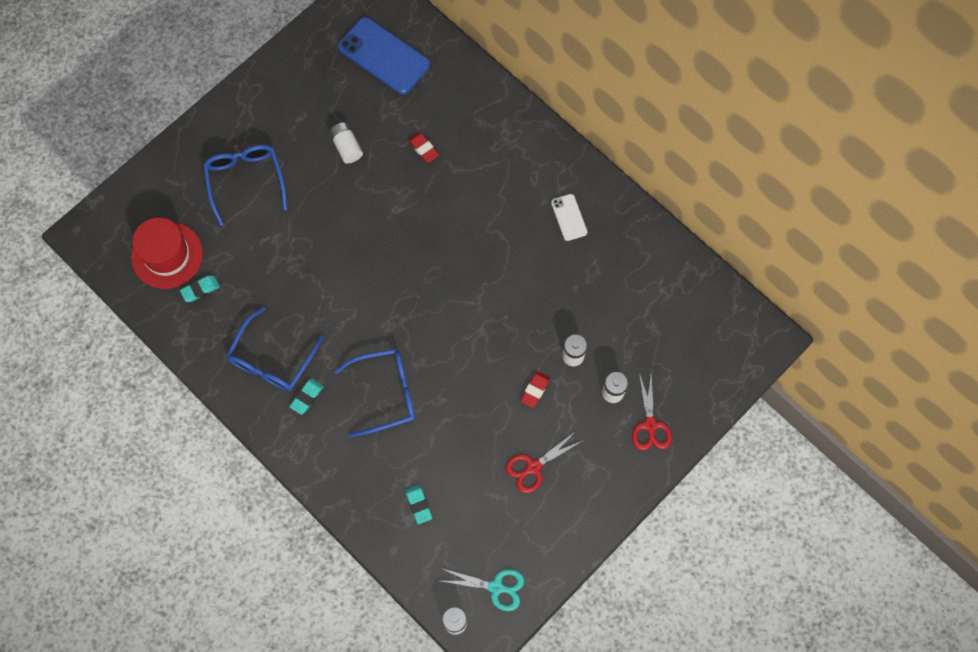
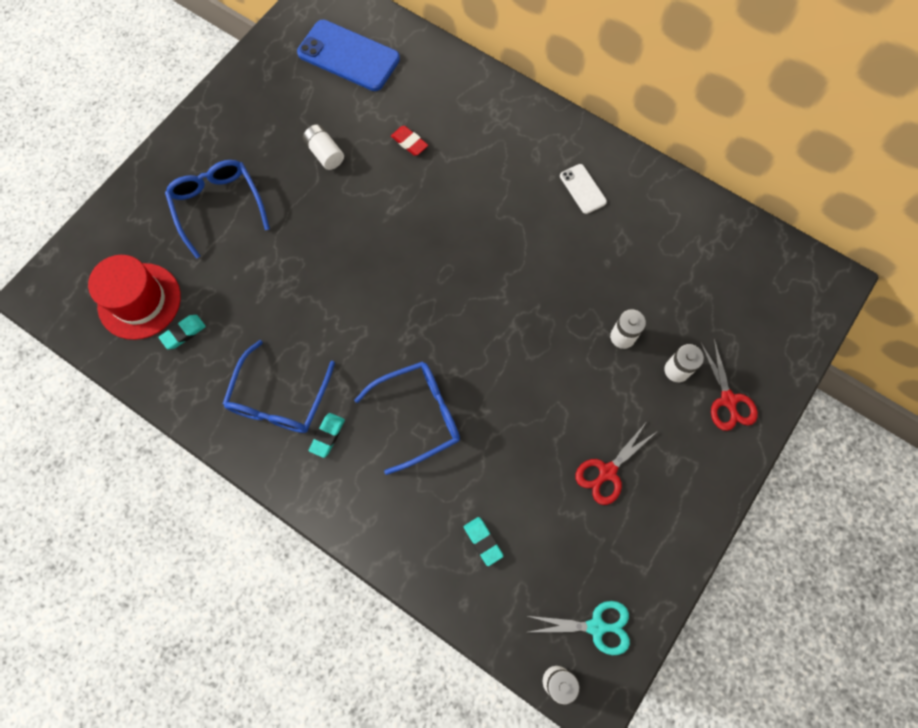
camera: 10 degrees left, 0 degrees up
(535, 390) = (589, 383): red eraser -> none

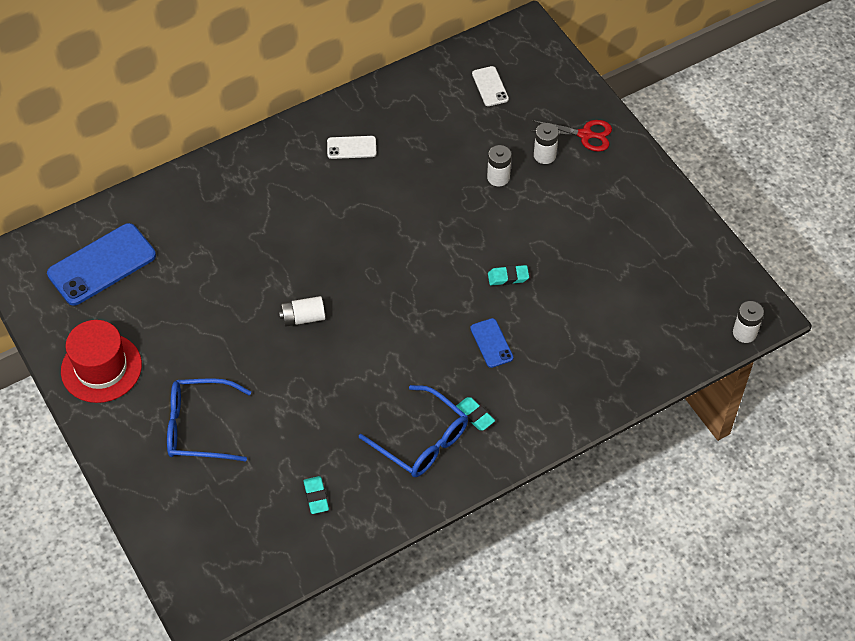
camera: 65 degrees left, 15 degrees down
(139, 301) = (262, 524): red hat -> red hat (101, 368)
(325, 153) = (197, 321): white battery -> white battery (303, 318)
(409, 143) = (227, 252): red eraser -> none
(418, 416) = (491, 343): blue glasses -> blue phone
(483, 541) = (618, 338): turquoise eraser -> turquoise eraser (508, 277)
(596, 627) = (716, 292): turquoise scissors -> none
(607, 472) = (603, 234): red scissors -> none
(733, 279) = (490, 86): none -> white phone

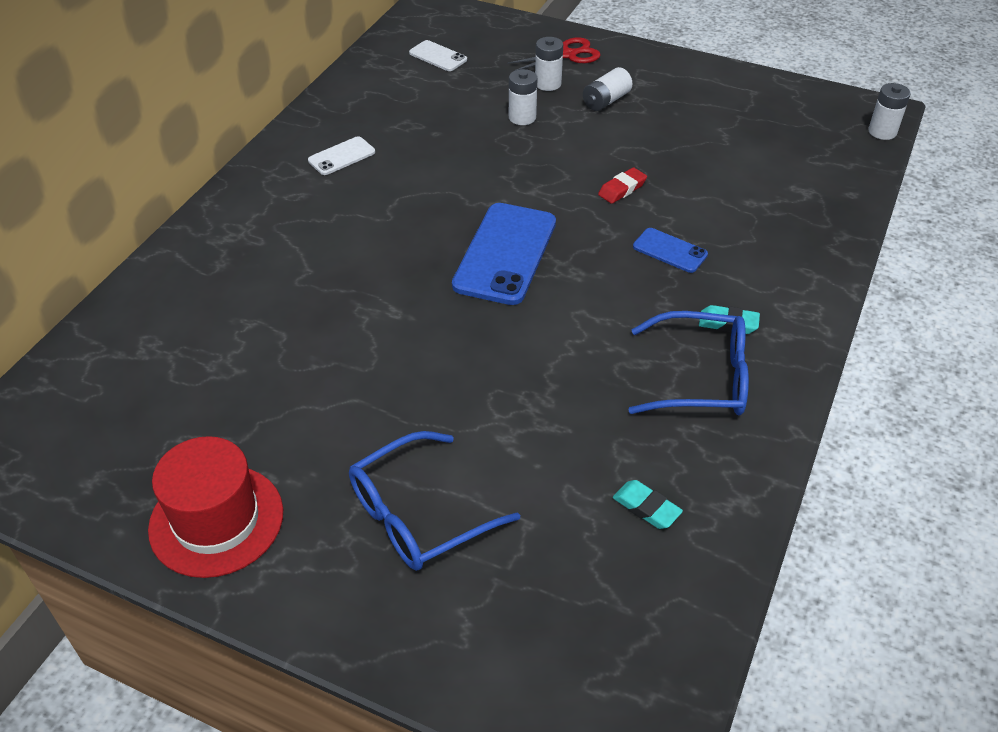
camera: 35 degrees left, 10 degrees down
(102, 265) = (119, 401): blue phone -> blue phone (505, 254)
(303, 318) = (439, 329): white battery -> white battery (606, 101)
(508, 277) = (622, 189): turquoise eraser -> red eraser

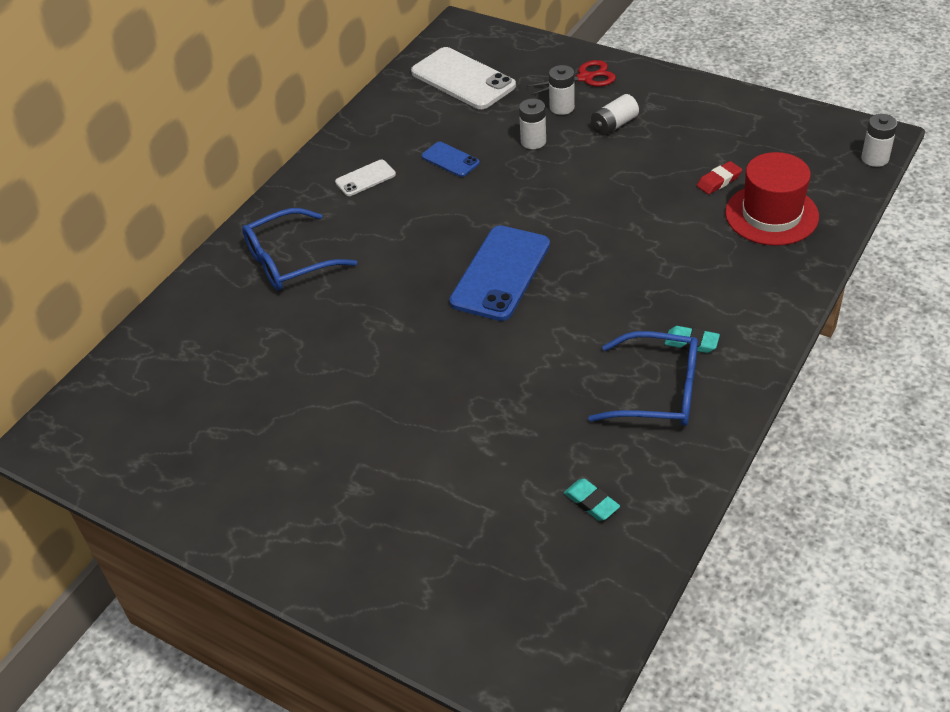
camera: 10 degrees right, 0 degrees up
(216, 520) = (235, 498): red hat -> red hat (771, 215)
(419, 514) = (399, 500): blue glasses -> blue glasses (289, 261)
(438, 56) = (463, 79): white phone -> white phone, size x1.97
(622, 189) = (615, 213): red eraser -> red eraser (719, 181)
(670, 251) = (650, 273): blue phone -> blue phone (450, 160)

